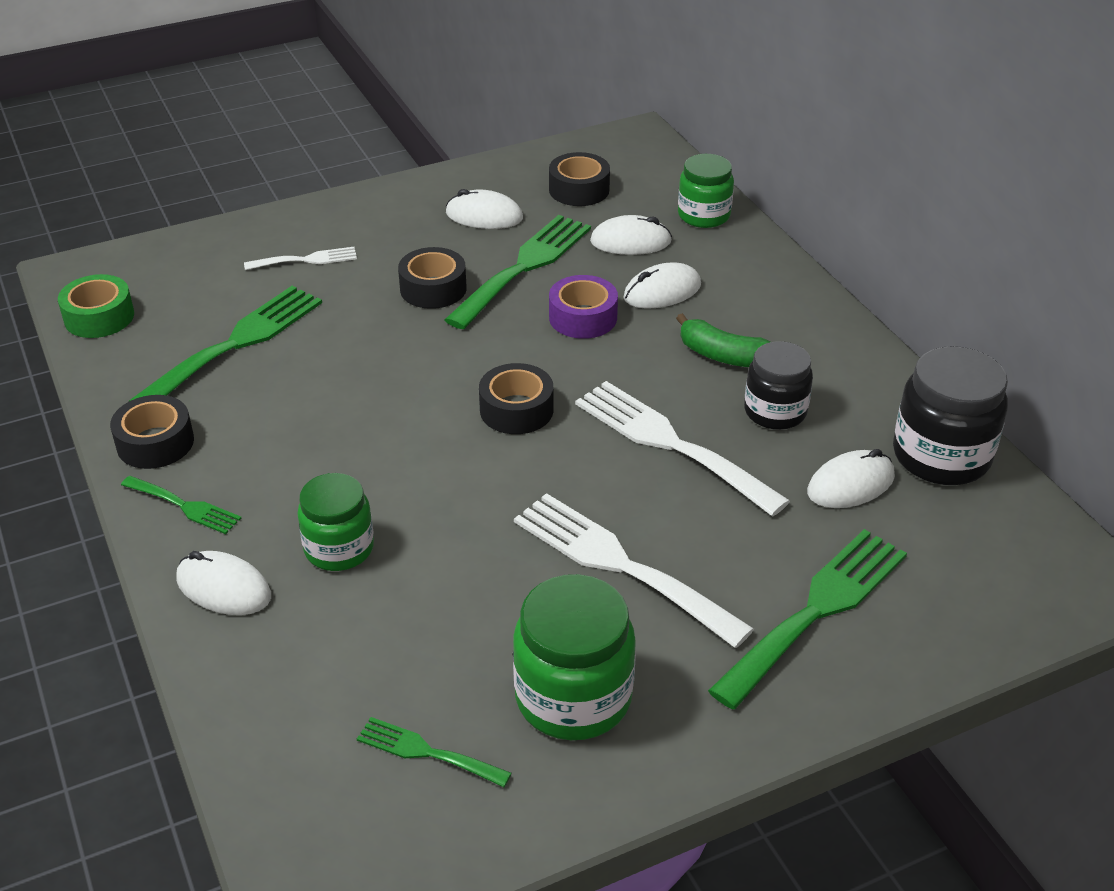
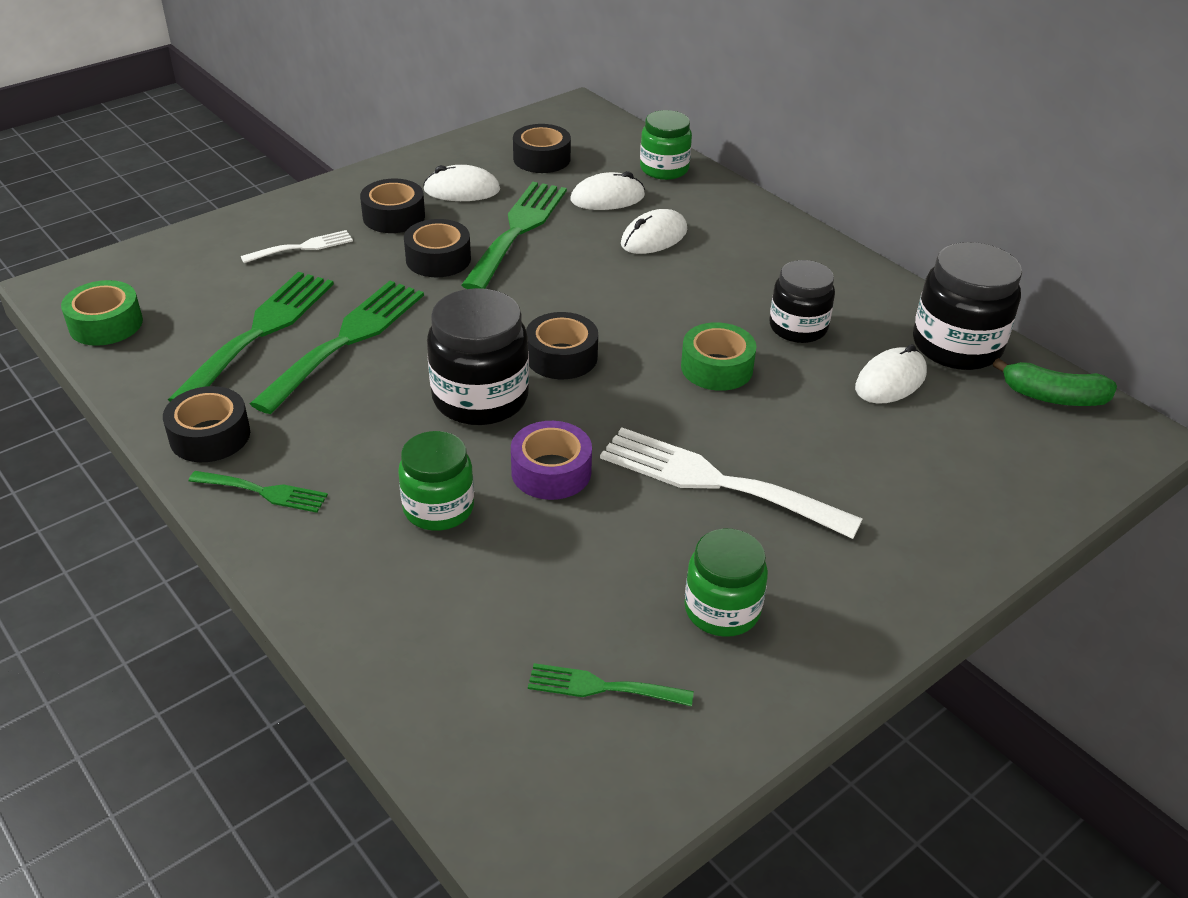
camera: 15 degrees left, 0 degrees up
(223, 588) = (334, 565): white mouse -> none
(406, 237) = (394, 216): none -> black tape
(420, 442) = (480, 398): none -> black jar
(573, 697) = (722, 610): green jar -> green jar, size x0.66
(583, 317) = (590, 268): purple tape -> purple tape (551, 471)
(670, 444) = (717, 368): white fork -> green tape
(723, 356) = (732, 286): green banana -> green banana (1053, 397)
(816, 610) = (908, 494): green fork -> green fork (346, 340)

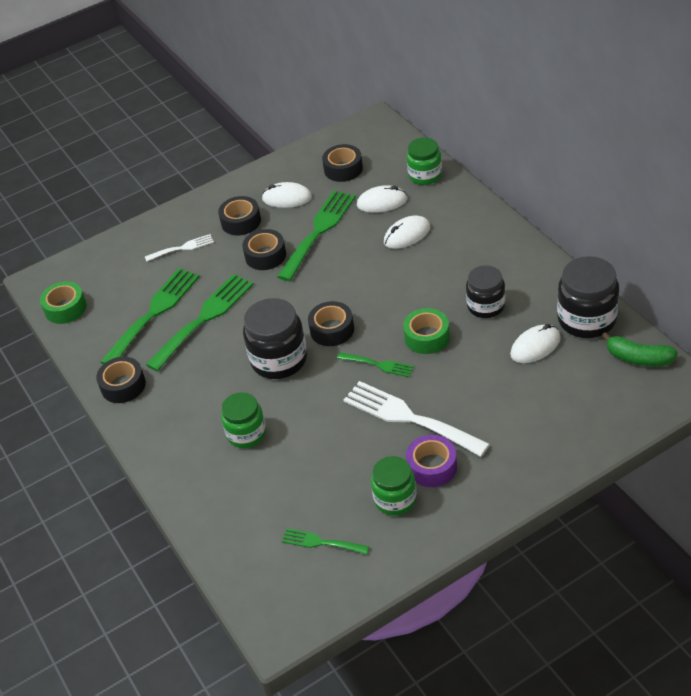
camera: 15 degrees right, 5 degrees up
(264, 492) = (151, 422): green fork -> green fork (378, 365)
(551, 471) = (313, 410): purple tape -> purple tape (432, 467)

